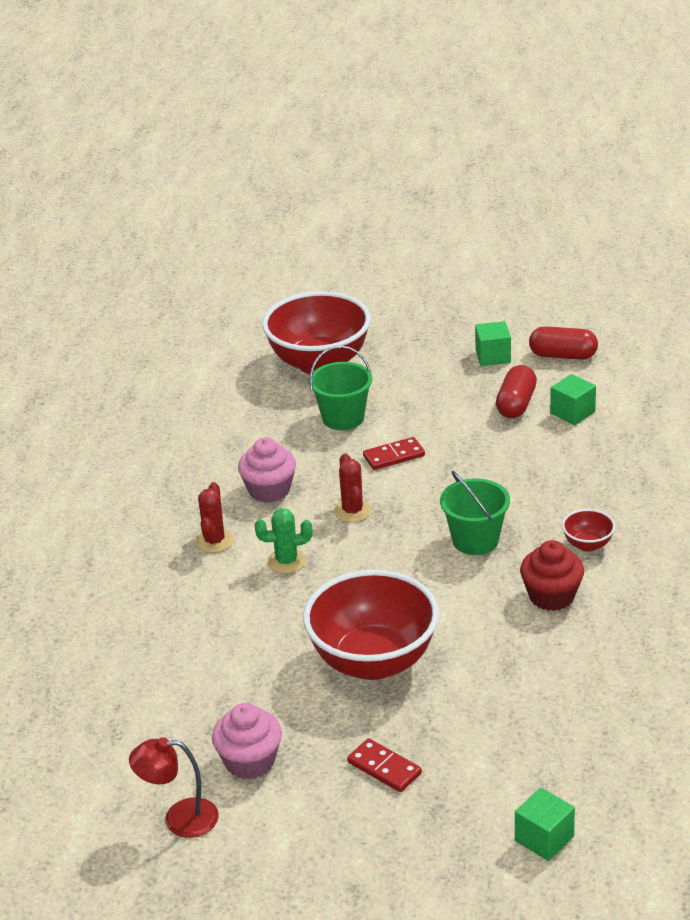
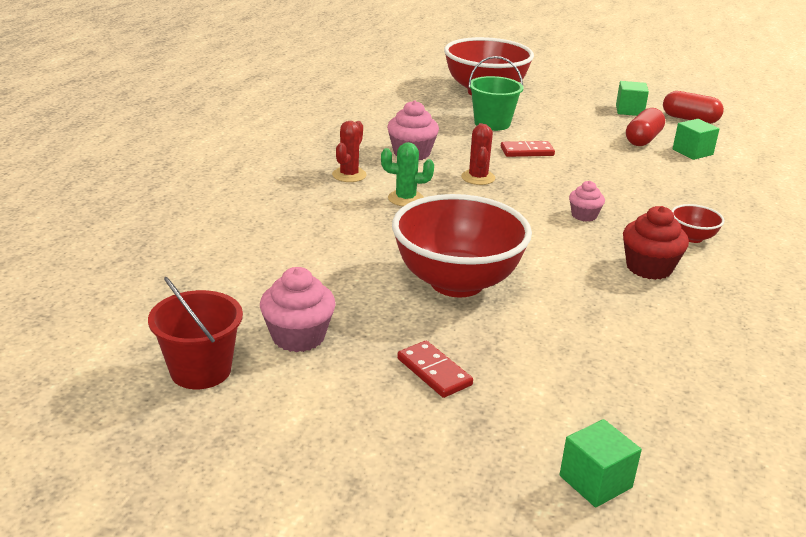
camera: 10 degrees right, 5 degrees down
(179, 819) = (201, 370): red lamp -> red bucket
(475, 540) = (584, 215): green bucket -> pink cupcake

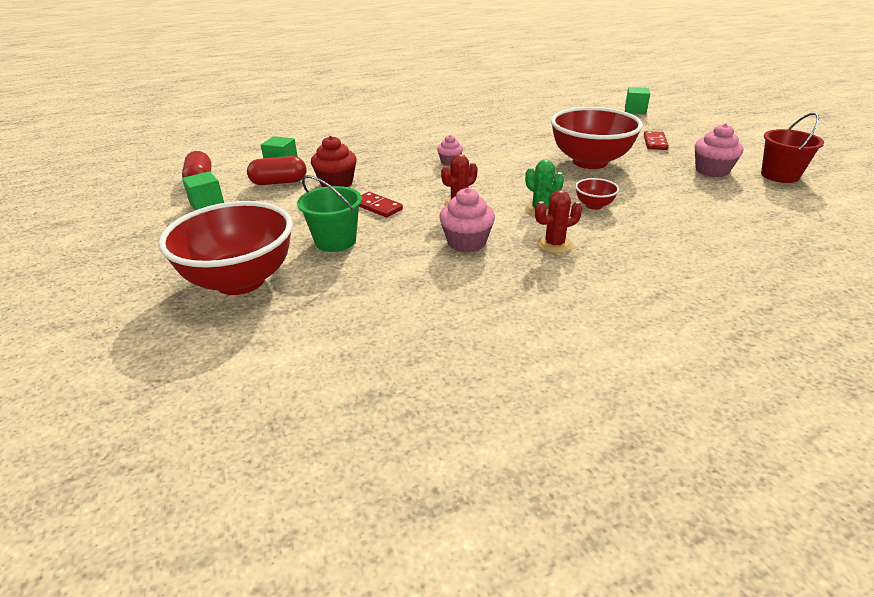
camera: 130 degrees left, 5 degrees up
(649, 268) = (478, 136): red cupcake -> red cupcake (336, 183)
(692, 237) = (424, 137): red bowl -> red bowl (594, 205)

